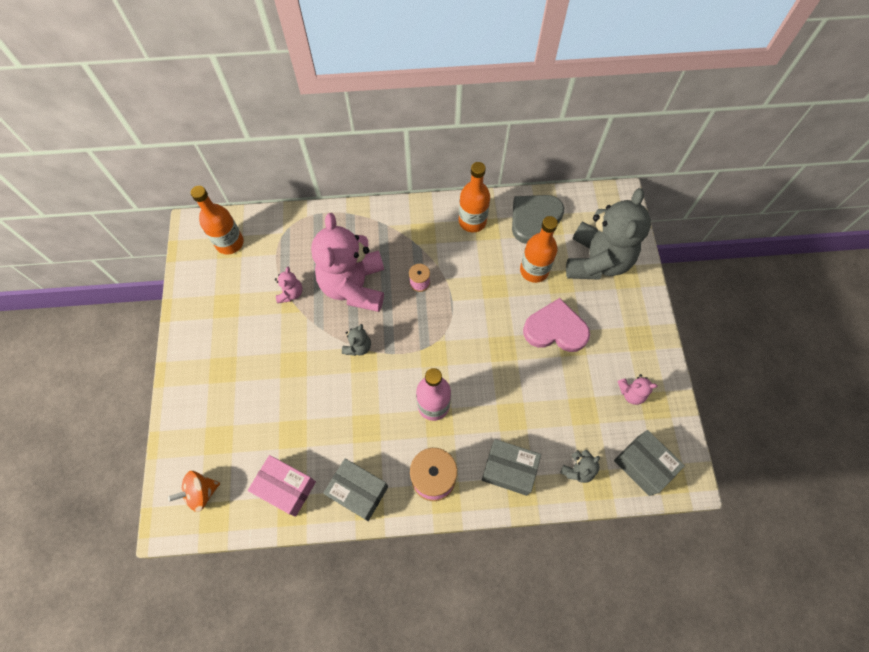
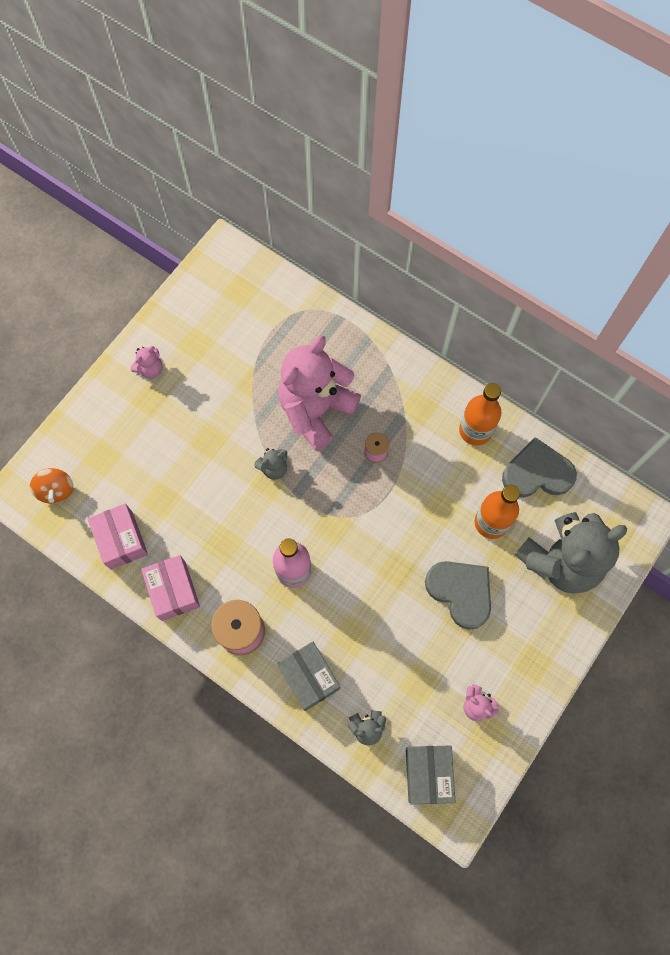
camera: 40 degrees right, 5 degrees up
(201, 492) = (56, 490): orange spinning top -> orange spinning top turned 120 degrees counterclockwise
(229, 243) = (243, 287): orange bottle -> none
(291, 293) = (257, 374): pink teddy bear -> pink teddy bear (150, 369)
(358, 491) = (173, 591): grey box -> pink box
(555, 329) = (460, 592): pink heart -> grey heart

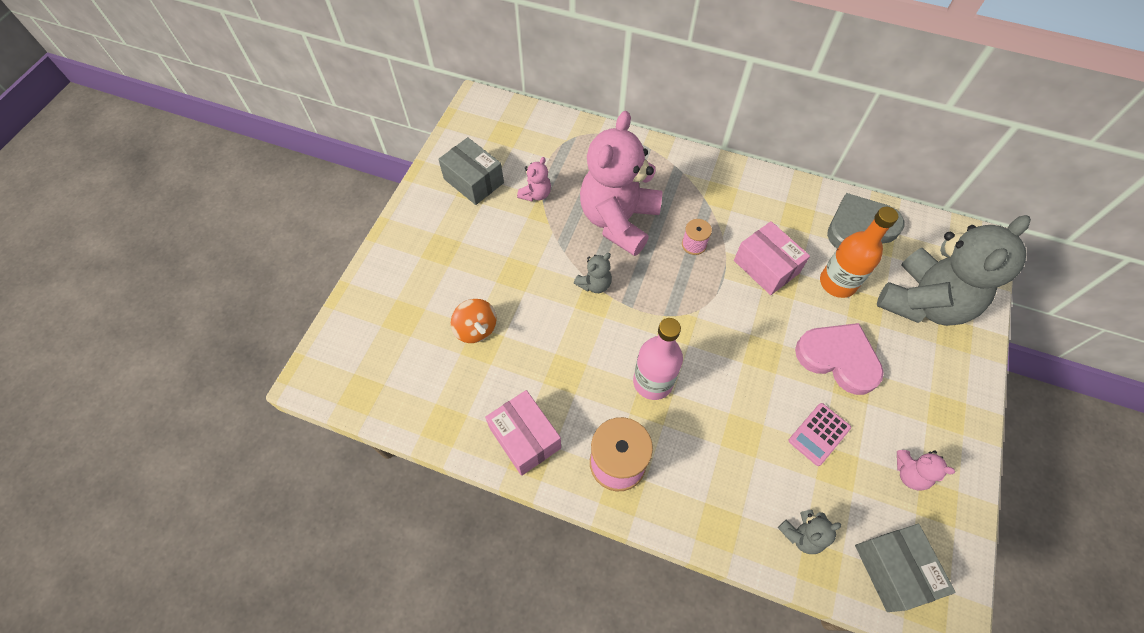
camera: 15 degrees left, 10 degrees down
(56, 490) = (360, 363): orange spinning top -> orange spinning top (476, 329)
(121, 540) = (449, 398): pink box -> pink box (766, 267)
(150, 369) = (434, 221): pink teddy bear -> pink teddy bear (536, 194)
(309, 677) = (713, 494): grey box -> grey box (473, 181)
(415, 652) = (819, 434): none -> pink calculator
(460, 592) = (838, 358): grey heart -> pink heart
(475, 430) = (783, 203): orange bottle -> none

